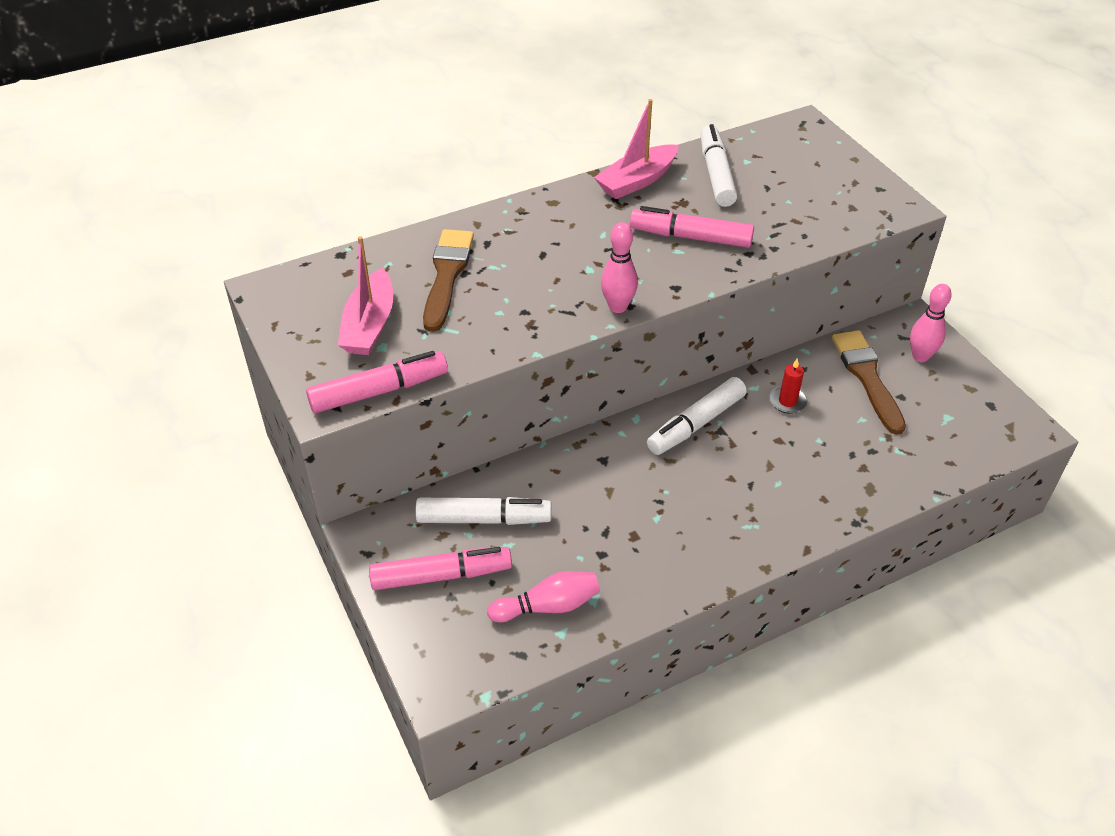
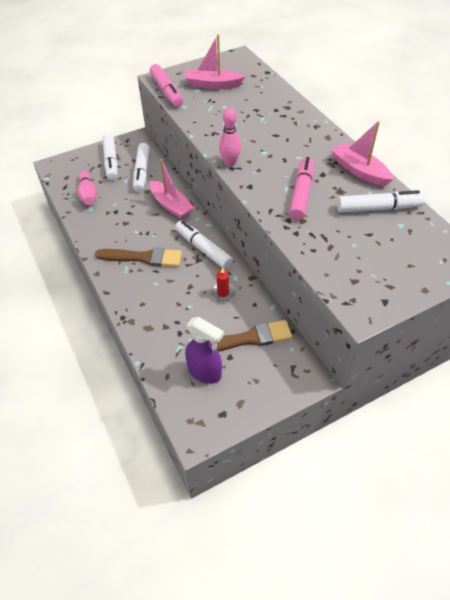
camera: 90 degrees right, 5 degrees up
(441, 575) = (111, 161): pink marker -> white marker
(447, 275) = (253, 104): brown brush -> brown brush (143, 257)
(586, 469) = (171, 205): none -> pink boat
(920, 356) = (272, 375): pink bowling pin -> none
(933, 422) = (205, 372): none -> purple spray bottle

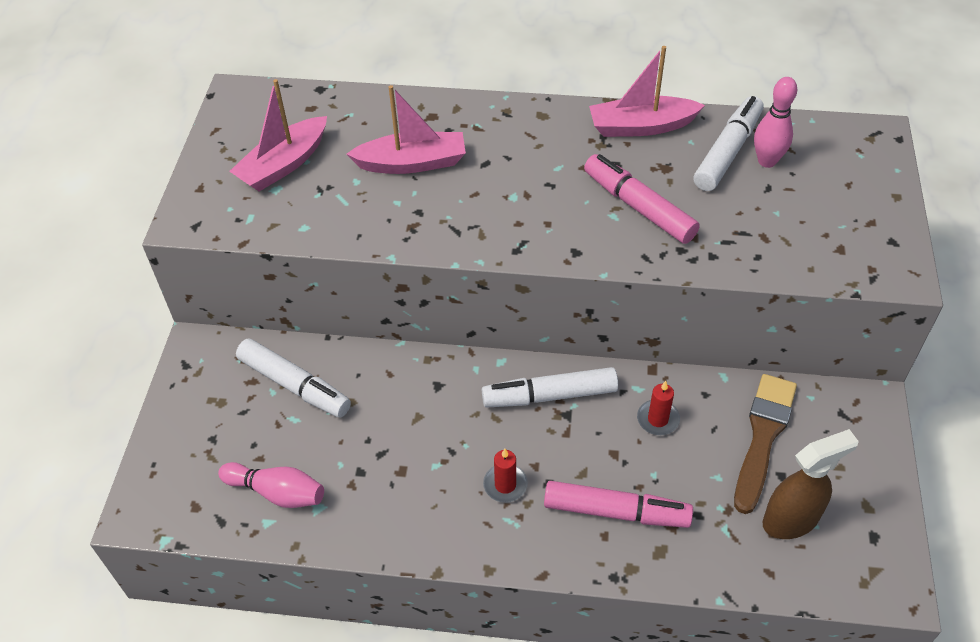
camera: 55 degrees left, 0 degrees up
(111, 161) = (221, 416): white marker -> none
(143, 257) = (505, 485): brown brush -> red candle
(166, 91) = (237, 228): pink marker -> pink marker (616, 511)
(171, 205) = (415, 386): pink boat -> pink boat (412, 163)
(205, 372) = (791, 520): purple spray bottle -> brown spray bottle
(230, 163) = (503, 246): pink bowling pin -> pink bowling pin (767, 161)

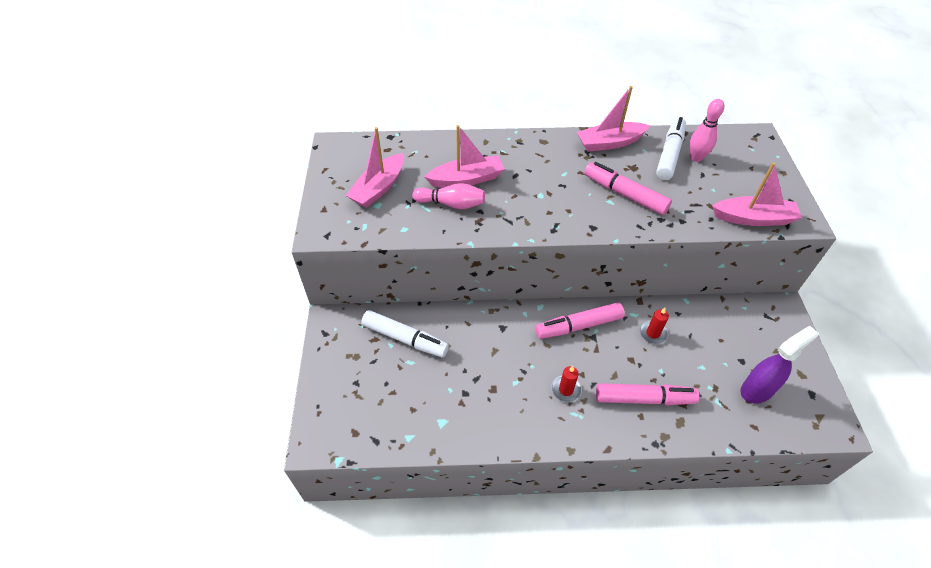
camera: 10 degrees left, 0 degrees up
(277, 492) = (411, 415): pink bowling pin -> pink bowling pin (451, 204)
(549, 396) = (578, 326): white marker -> pink marker
(763, 436) = (722, 337): brown brush -> none
(791, 520) = (757, 390): brown spray bottle -> purple spray bottle
(823, 263) = (753, 218): none -> pink boat

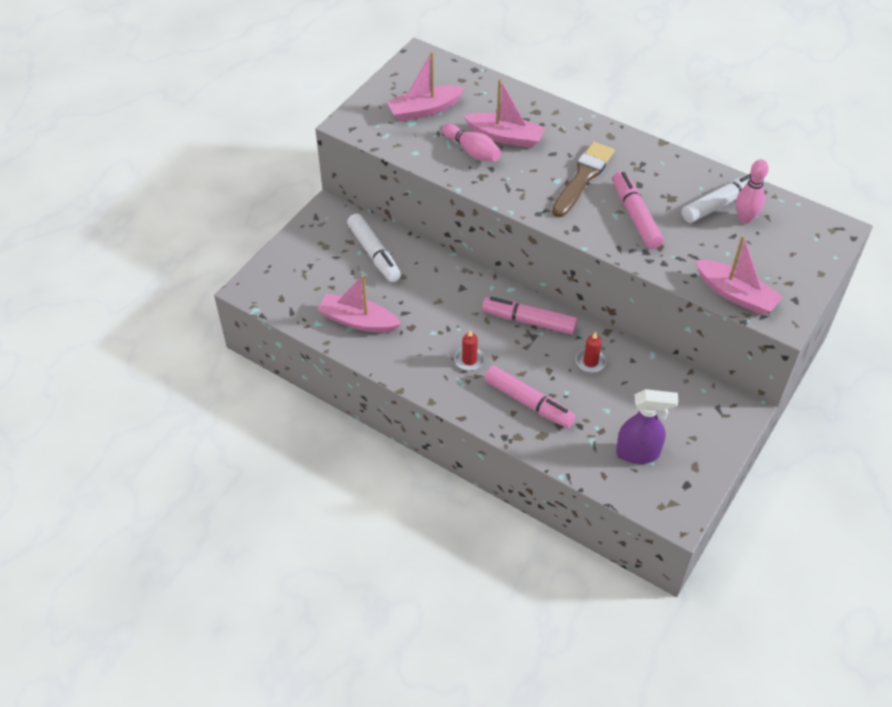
camera: 35 degrees right, 0 degrees up
(557, 183) = (583, 177): none -> brown brush
(609, 143) = (673, 166): pink boat -> pink boat (358, 321)

